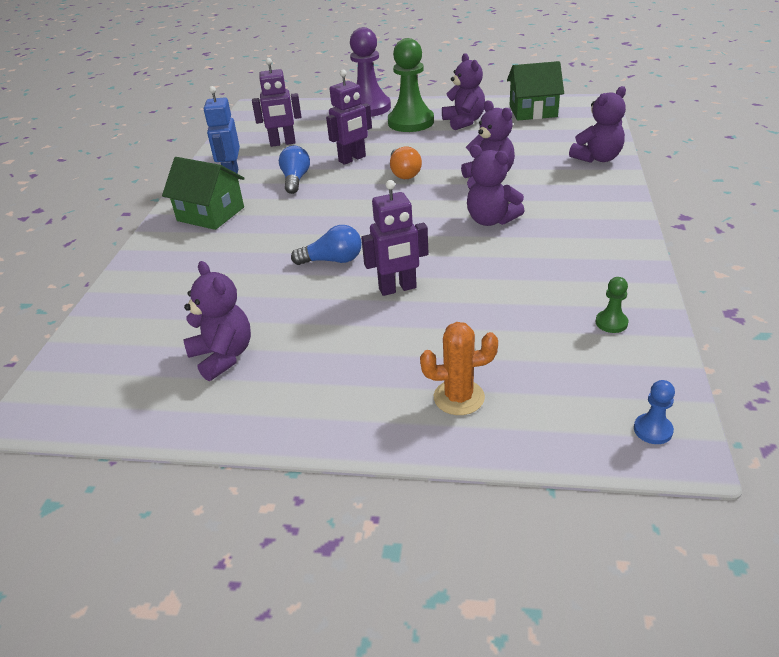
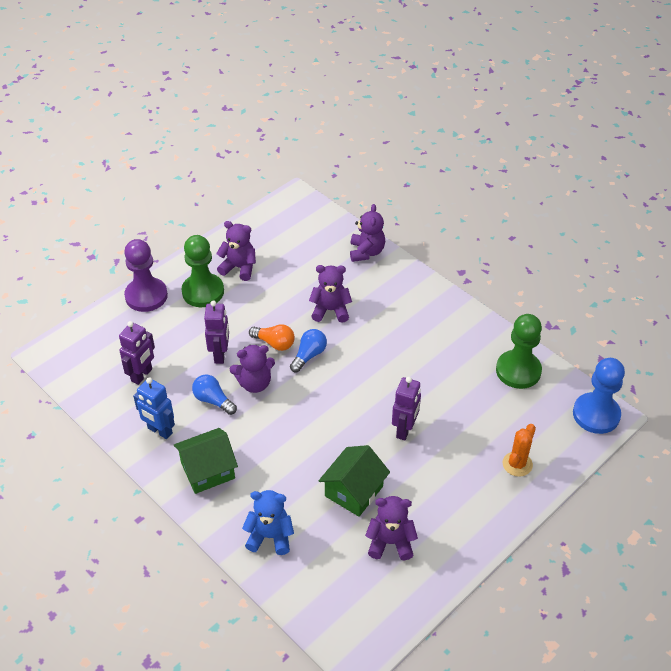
camera: 55 degrees left, 10 degrees up
(161, 279) = (270, 536): none -> blue teddy bear
(332, 260) = (343, 440): blue light bulb -> blue light bulb (309, 355)
(491, 220) = (379, 345): purple teddy bear -> purple teddy bear (254, 383)
(533, 111) = (269, 228): green house -> green house (354, 491)
(611, 323) = (518, 371): green pawn -> green pawn, size x2.38
(653, 430) = (596, 414): blue pawn -> blue pawn, size x2.38

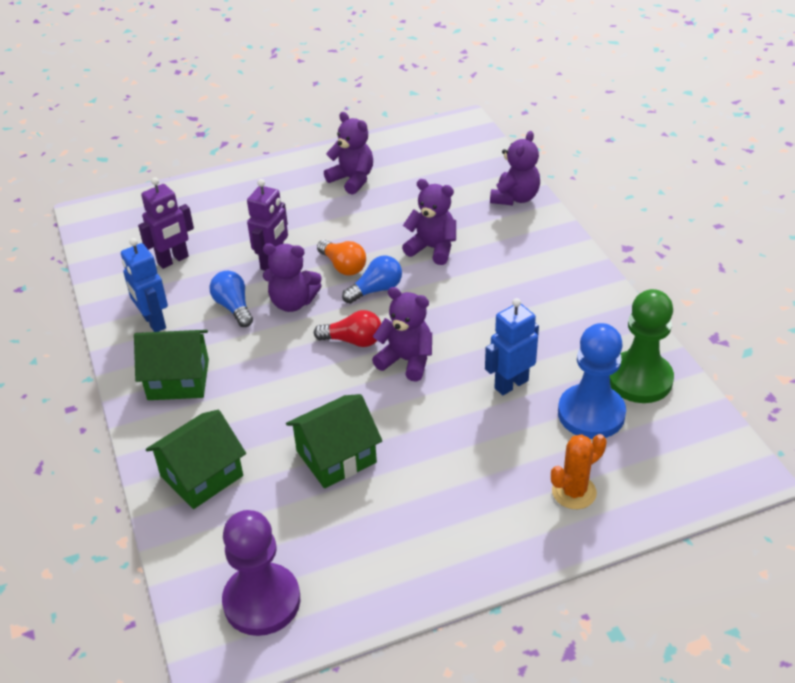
camera: 25 degrees right, 5 degrees down
(146, 296) = (231, 183): purple pawn -> purple pawn (262, 601)
(203, 292) = (295, 194): green pawn -> none
(270, 536) = (202, 475): blue teddy bear -> green house
(315, 400) = (353, 341): none -> red light bulb
(390, 542) = (345, 532): purple teddy bear -> purple teddy bear (406, 360)
(404, 430) = (444, 405): purple robot -> none
(439, 400) = (511, 384): none -> blue robot
(596, 414) = (724, 464): blue pawn -> blue pawn (591, 414)

